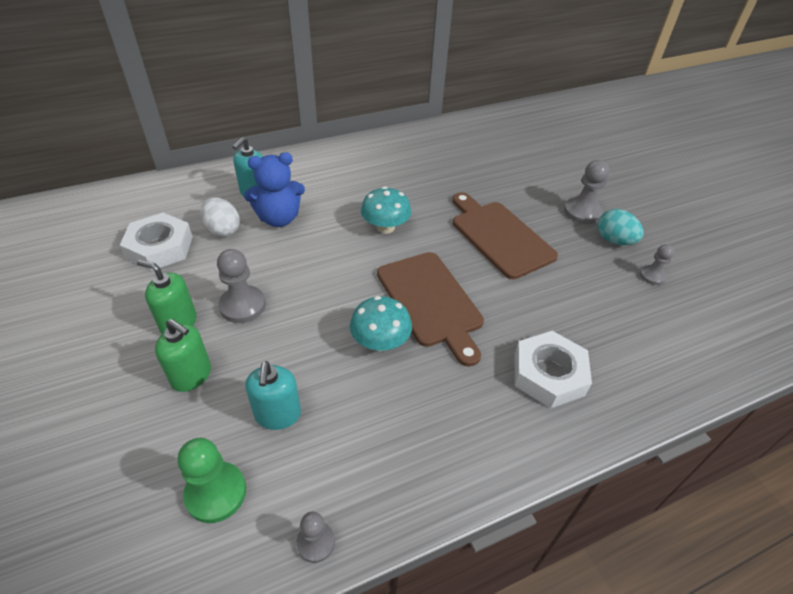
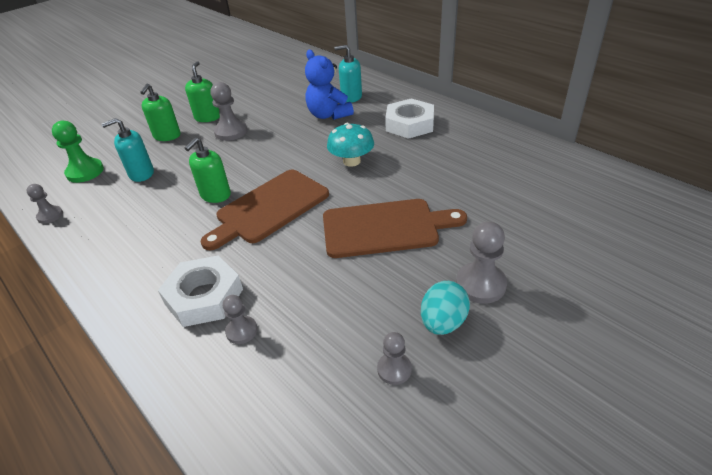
camera: 75 degrees right, 5 degrees down
(160, 247) = (271, 88): white nut -> white nut (409, 124)
(223, 230) = (301, 100): white egg -> none
(380, 342) = (215, 195): turquoise mushroom -> green soap dispenser
(499, 236) = (385, 228): brown cutting board -> brown cutting board turned 45 degrees clockwise
(599, 353) = (241, 331): none -> grey pawn

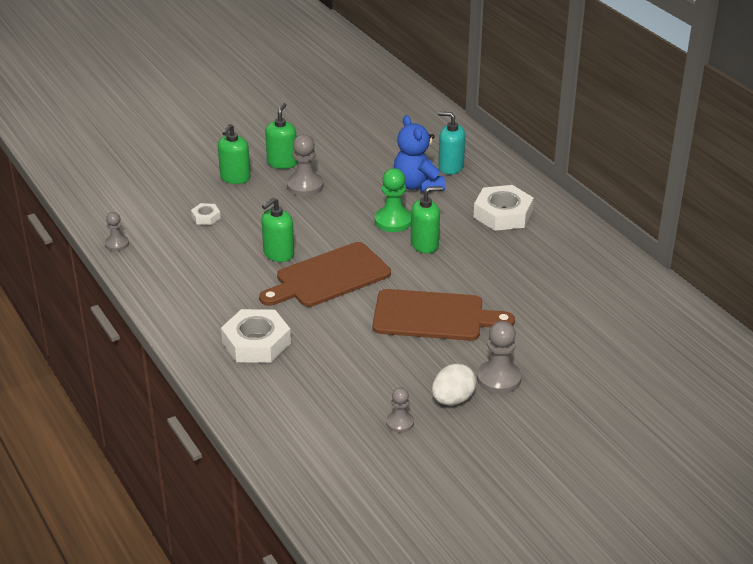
camera: 10 degrees right, 5 degrees down
(85, 172) = (148, 204): green pawn -> green pawn (393, 221)
(141, 174) = (206, 217): turquoise soap dispenser -> white nut
(241, 331) = (284, 374): grey pawn -> none
(351, 161) = (425, 244): turquoise mushroom -> green soap dispenser
(443, 322) = (452, 399): turquoise egg -> white egg

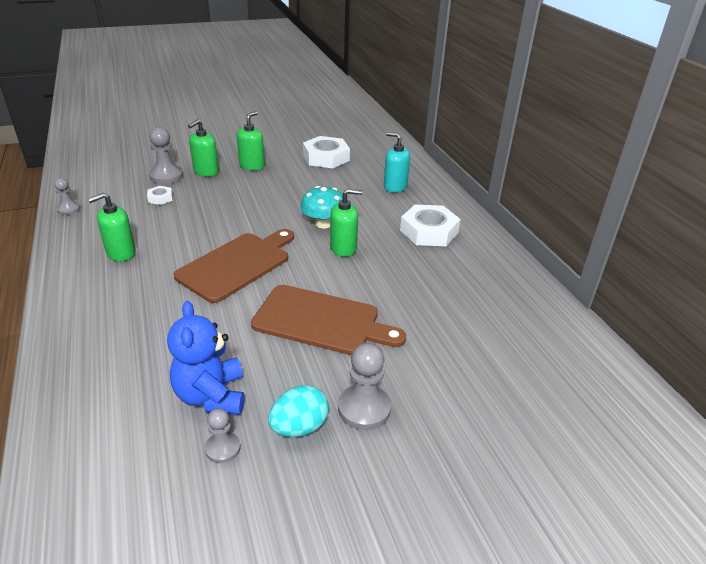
camera: 10 degrees right, 0 degrees up
(256, 342) = (125, 320): white nut -> white nut (326, 157)
(278, 254) = (203, 237): green soap dispenser -> green soap dispenser (121, 253)
(305, 186) = (260, 185): grey pawn -> grey pawn (166, 176)
(329, 277) = (237, 265): brown cutting board -> brown cutting board turned 150 degrees clockwise
(393, 221) = (323, 223): green pawn -> turquoise mushroom
(417, 185) = (359, 197): blue teddy bear -> blue teddy bear (211, 396)
(452, 399) = (299, 427): white egg -> turquoise egg

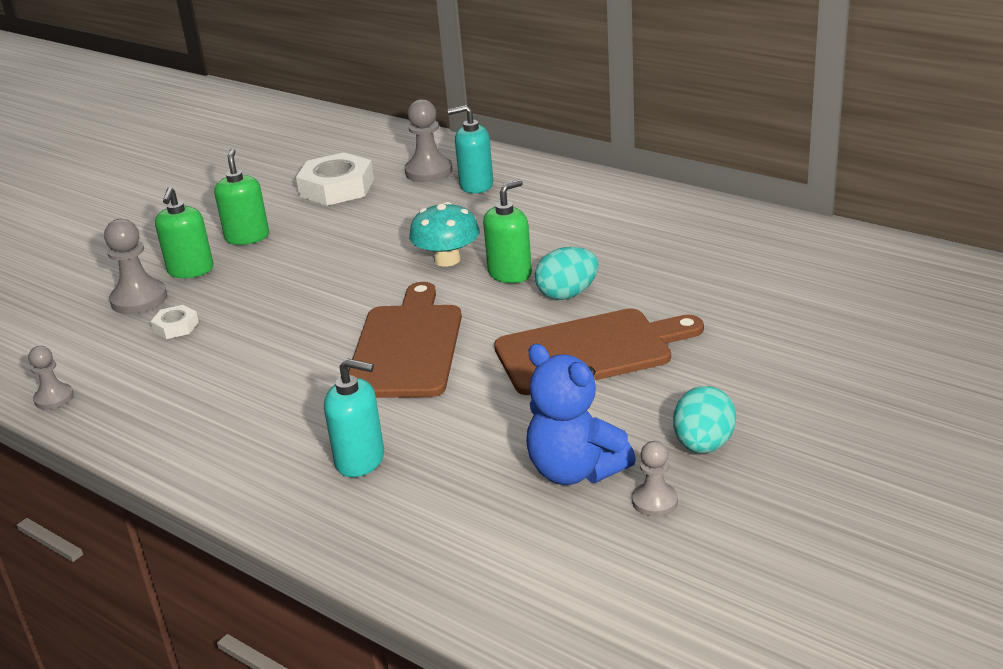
camera: 30 degrees left, 5 degrees down
(121, 253) = (228, 406): green soap dispenser -> none
(128, 319) = (360, 460): none -> turquoise soap dispenser
(356, 277) = (567, 294): none -> turquoise egg
(364, 408) = (742, 398): grey pawn -> grey pawn (428, 172)
(429, 231) = (582, 215): white nut -> none

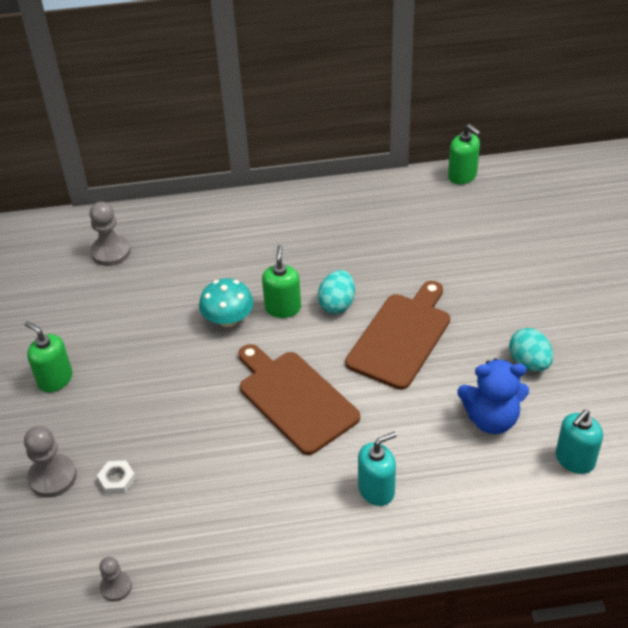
camera: 45 degrees left, 15 degrees up
(190, 270) = (55, 431): green soap dispenser -> green soap dispenser (462, 176)
(337, 188) = (60, 300): white nut -> none
(476, 185) = (162, 247): turquoise soap dispenser -> turquoise soap dispenser (574, 460)
(654, 501) = (548, 411): grey pawn -> none

